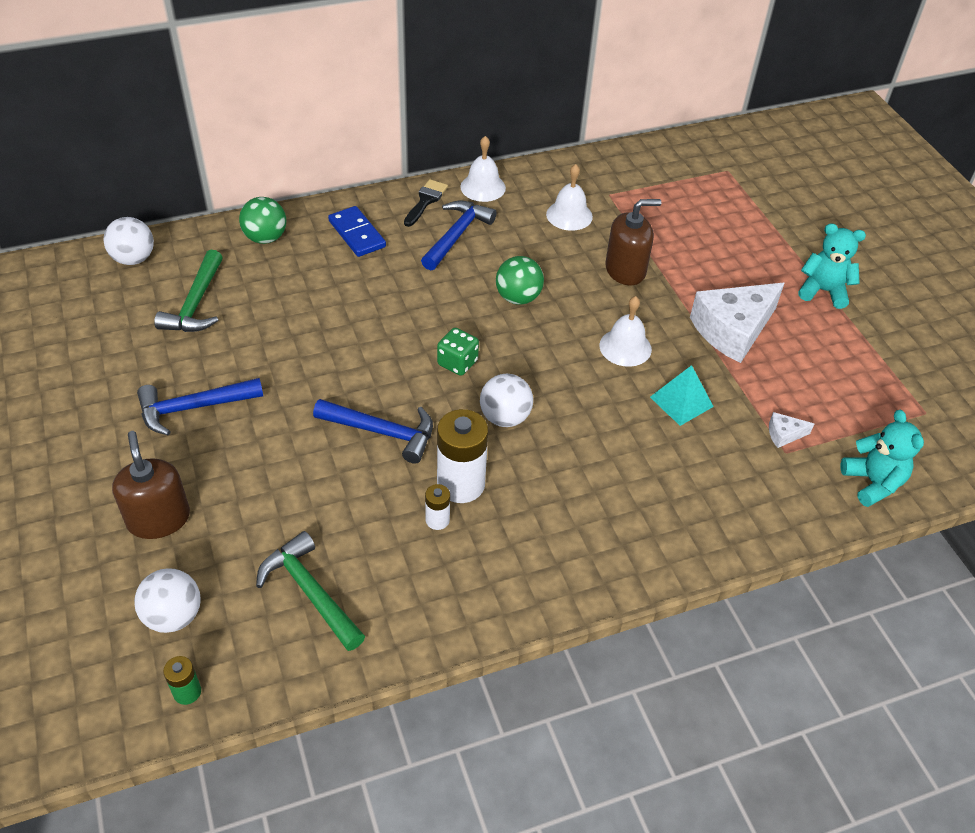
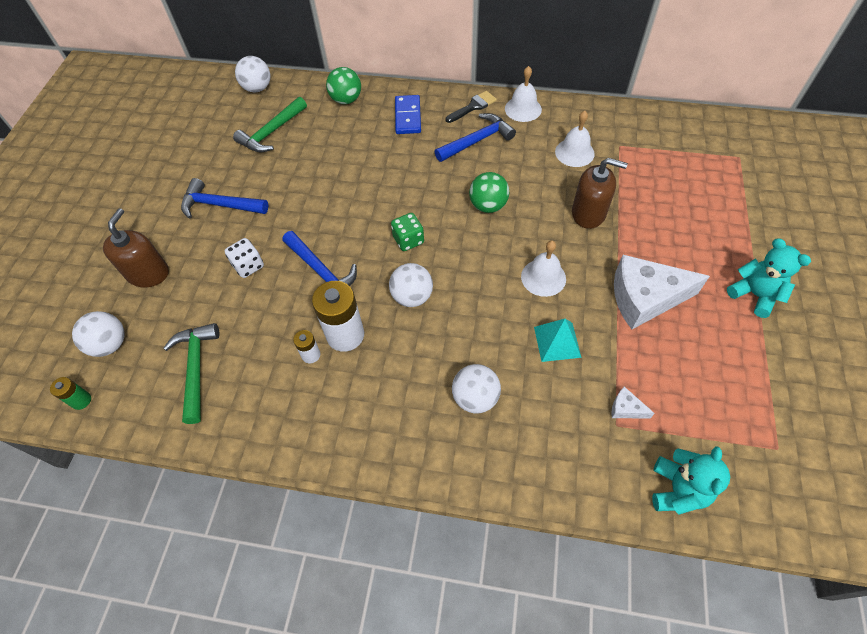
camera: 35 degrees right, 10 degrees up
(287, 460) = (248, 266): none -> white dice
(641, 486) = (475, 398): none -> white ball

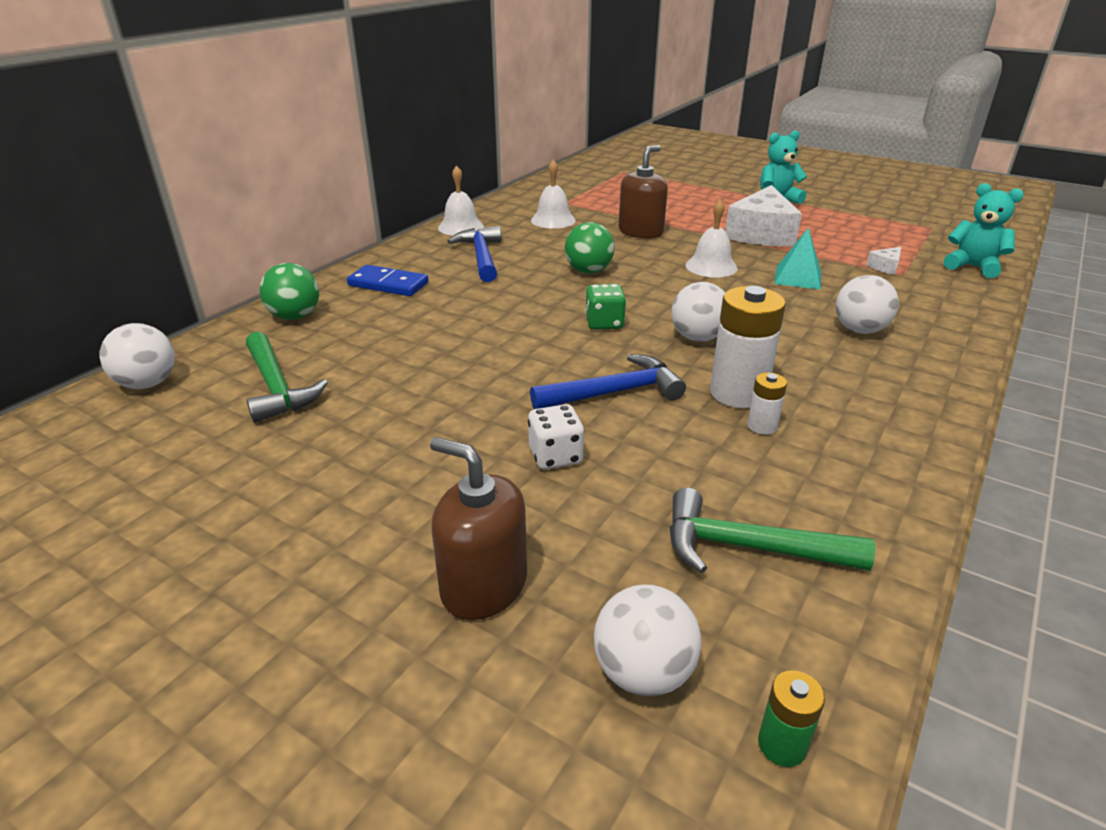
camera: 70 degrees left, 25 degrees down
(220, 205) = (388, 466): blue hammer -> none
(473, 107) = (423, 248): black brush -> none

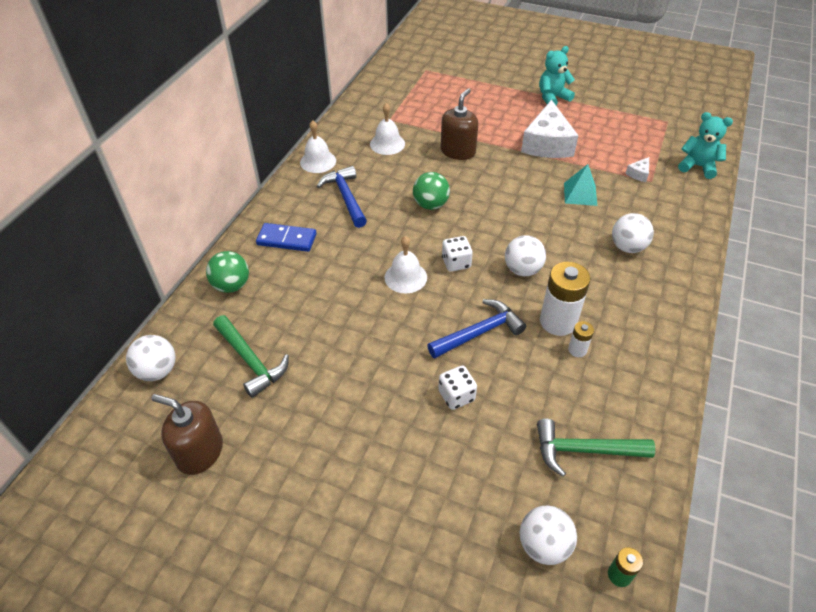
camera: 10 degrees left, 15 degrees up
(483, 585) = (443, 503): brown soap dispenser -> brown soap dispenser (200, 452)
(604, 323) = (456, 263): green dice -> white dice
(711, 266) = (517, 188): white bell -> white bell (405, 277)

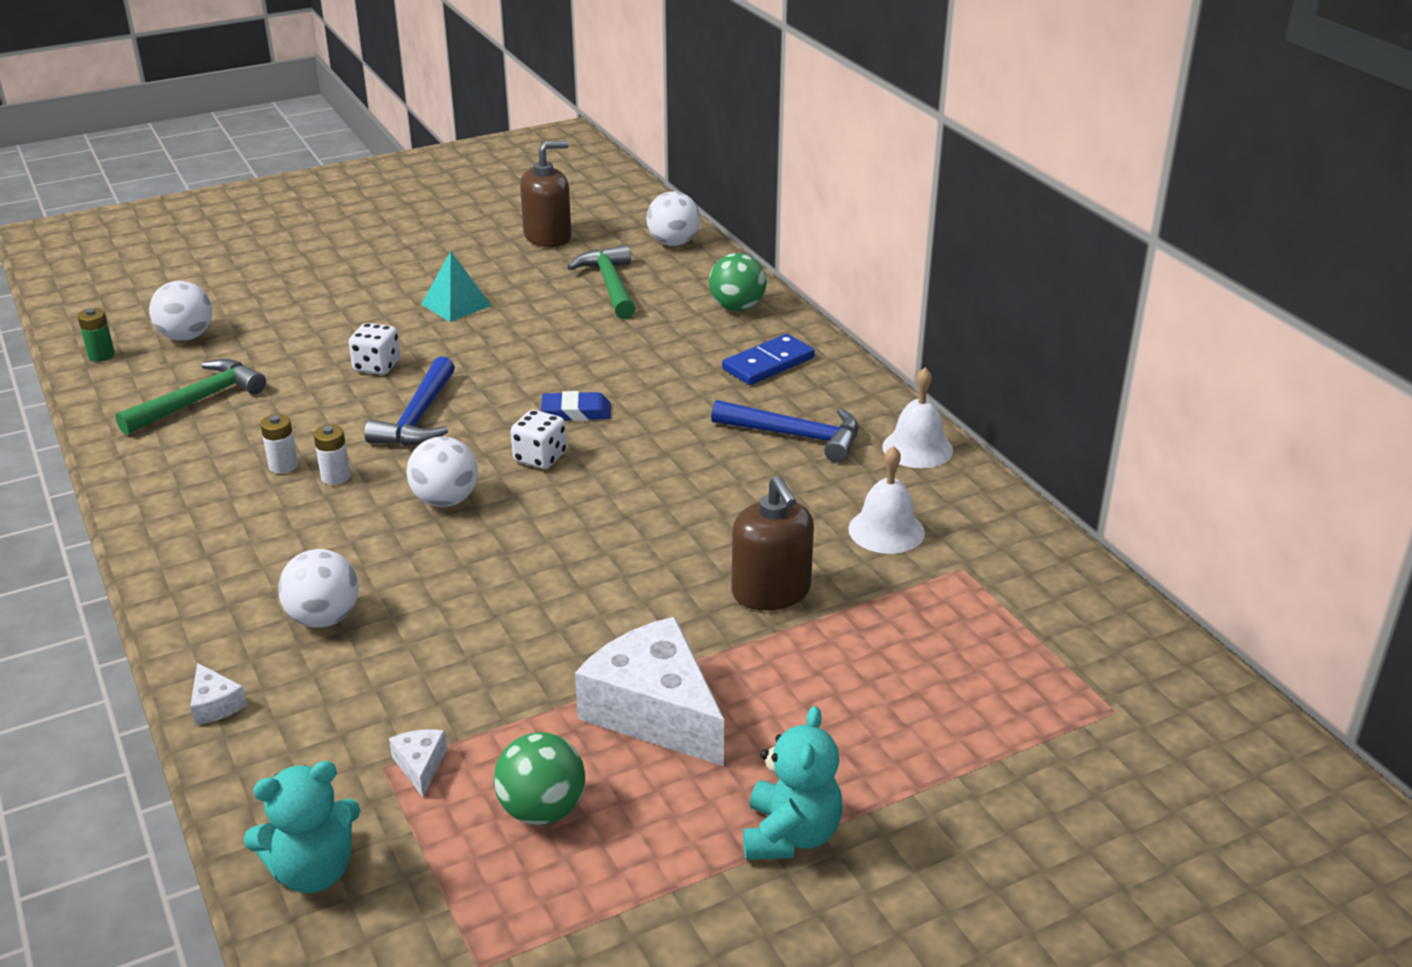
camera: 130 degrees right, 15 degrees down
(251, 360) = (610, 285): green hammer -> green hammer turned 75 degrees clockwise
(405, 277) = (576, 412): white bell -> blue eraser
(430, 205) = (678, 495): green ball -> green ball (542, 810)
(558, 321) = (335, 477): white battery -> white battery, size x0.49
(580, 194) = (485, 654): turquoise pyramid -> turquoise pyramid (456, 305)
(697, 238) = (215, 704): none -> white cheese

